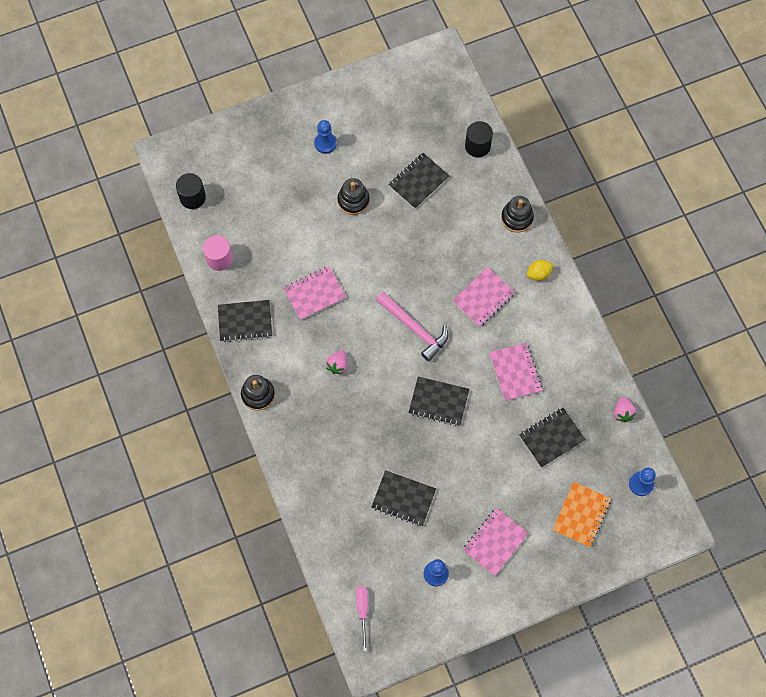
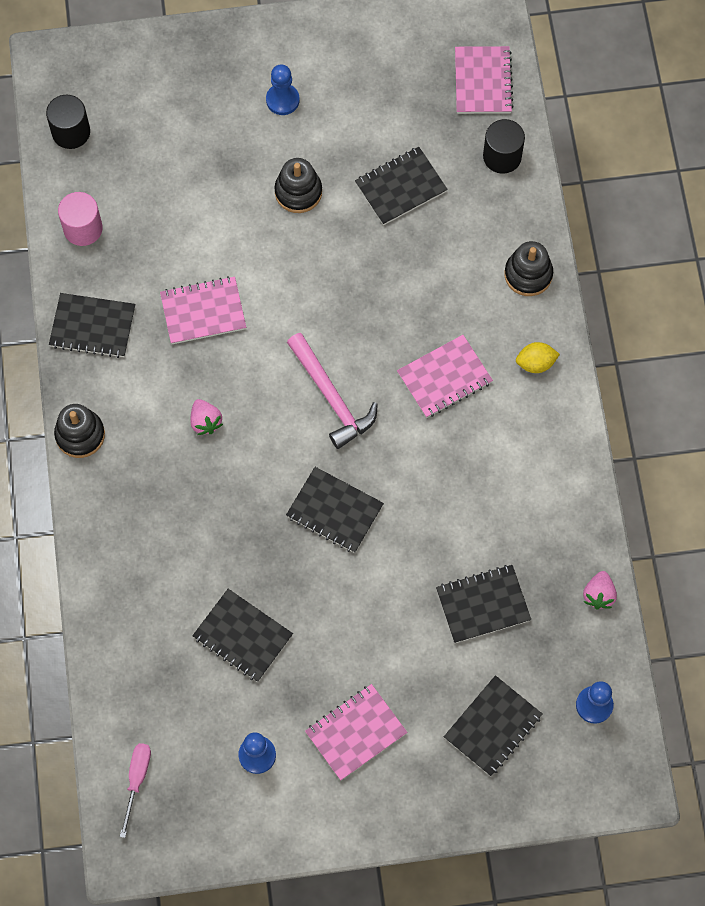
camera: 15 degrees right, 0 degrees up
(337, 365) = (205, 422): pink strawberry -> pink strawberry turned 60 degrees counterclockwise
(515, 372) = (459, 497): pink notebook -> pink notebook (483, 82)
(581, 515) = (493, 727): orange notebook -> black notebook

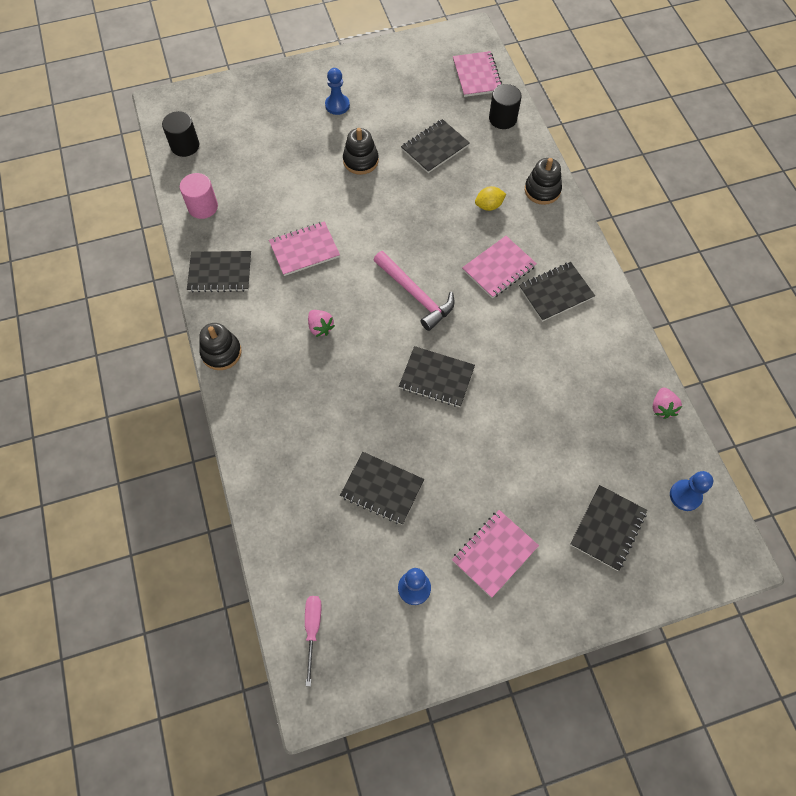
camera: 10 degrees left, 5 degrees down
(483, 604) = (572, 430): black notebook -> black notebook (555, 292)
(535, 363) = (564, 248): yellow lemon -> yellow lemon (489, 206)

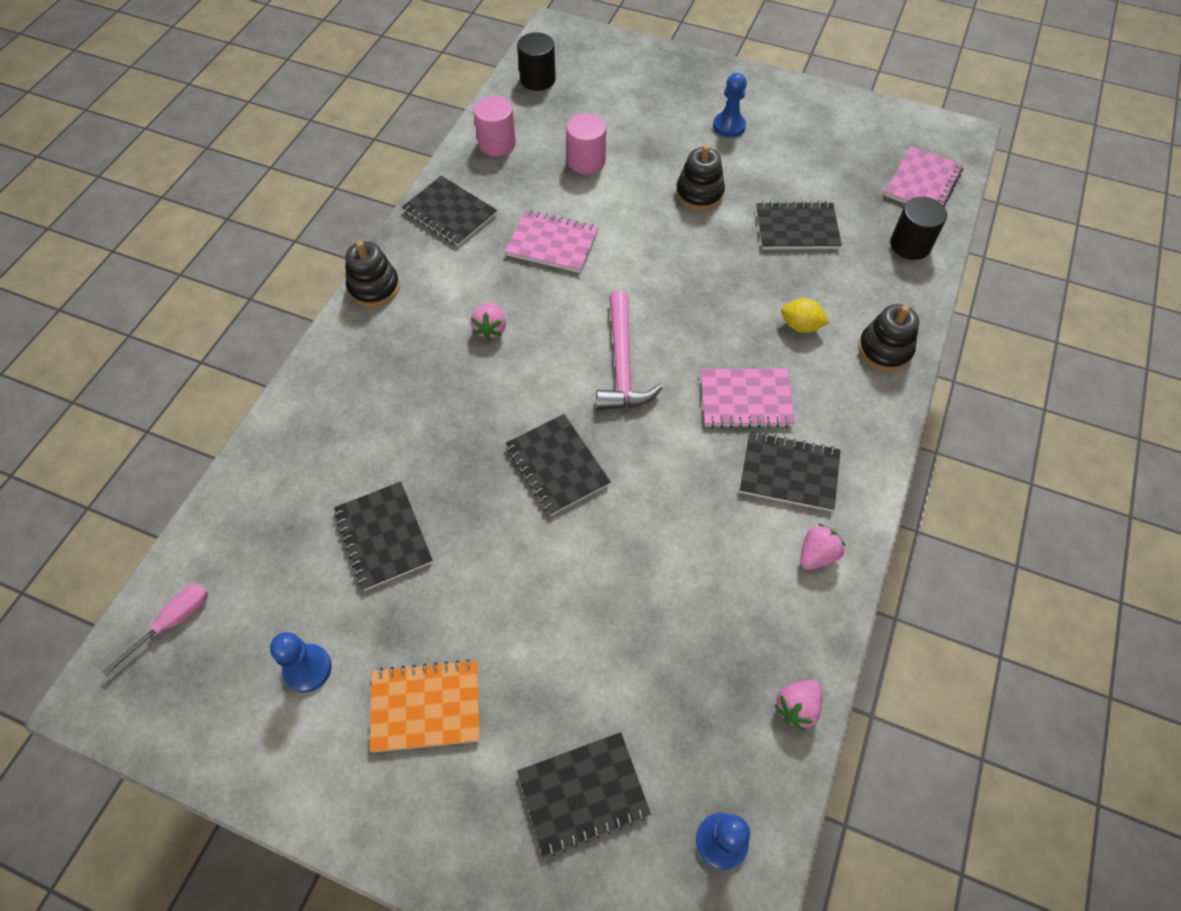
camera: 40 degrees right, 5 degrees down
(272, 183) = (586, 161): none -> pink cylinder
(494, 553) = (426, 706): pink notebook -> orange notebook
(606, 326) = (817, 555): none -> pink strawberry

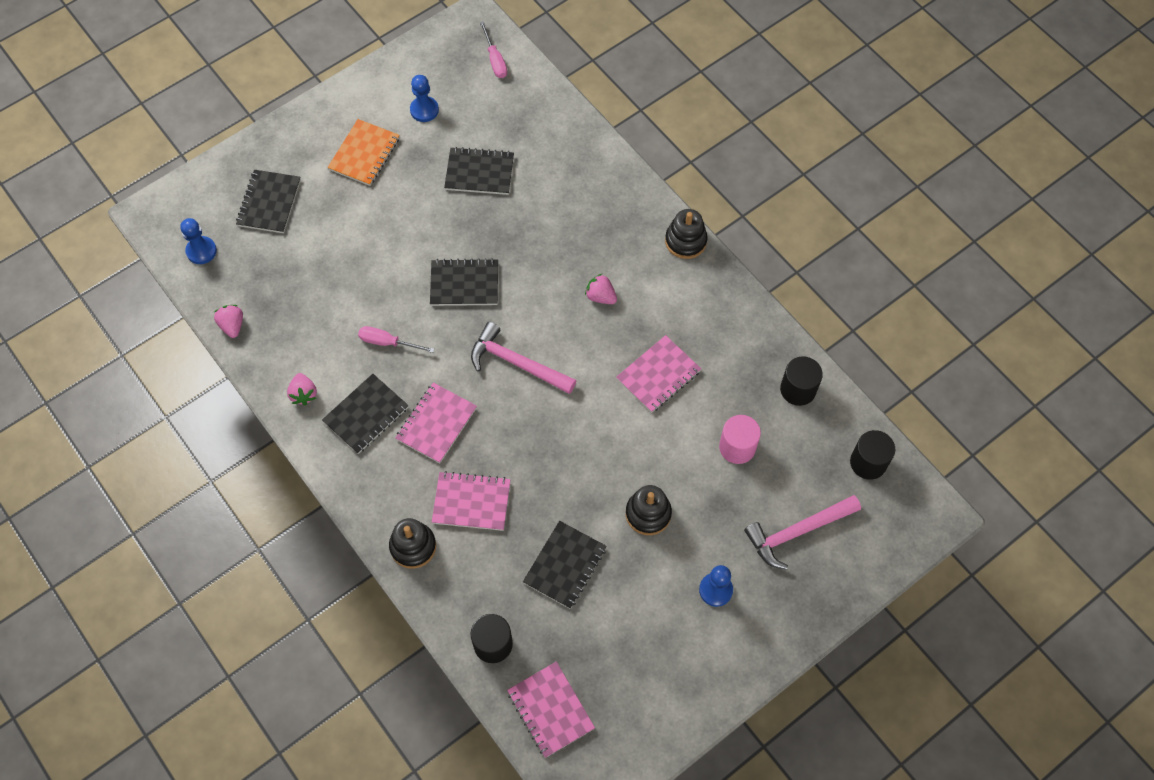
camera: 120 degrees right, 5 degrees up
(449, 213) = (734, 320): black notebook -> none
(497, 143) = (798, 389): pink cylinder -> black cylinder
(636, 98) = (797, 532): none -> pink hammer
(687, 503) = (387, 342): none -> pink screwdriver
(800, 326) = (471, 502): yellow lemon -> pink notebook

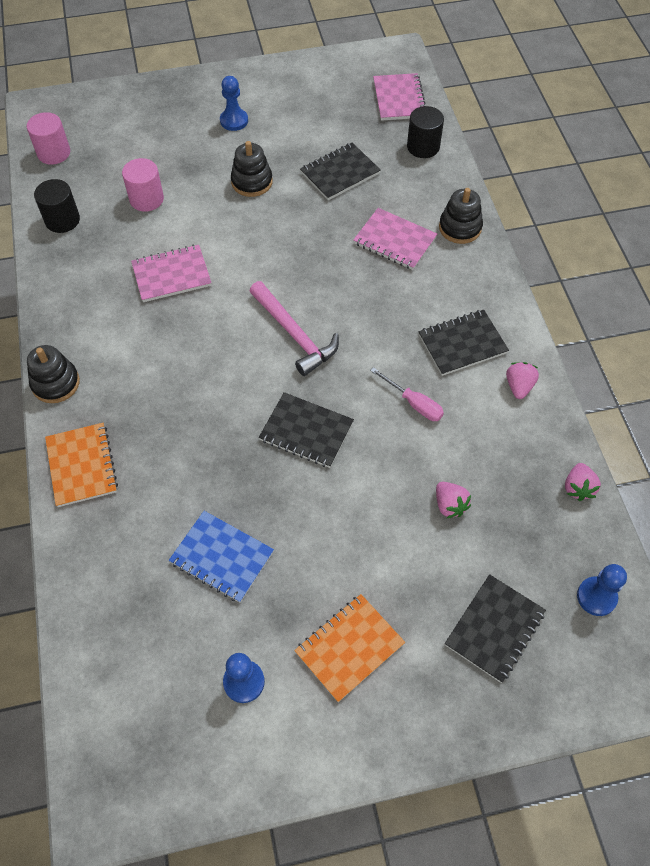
camera: 155 degrees left, 5 degrees down
(436, 424) = (397, 311): pink notebook -> none
(479, 172) = (221, 557): black notebook -> blue notebook
(495, 60) = (111, 722): pink screwdriver -> none
(600, 296) = (176, 363): pink strawberry -> pink strawberry (449, 505)
(619, 191) = (82, 466): none -> orange notebook
(797, 532) = (146, 132): pink hammer -> none
(868, 462) = (54, 153): black cylinder -> pink cylinder

